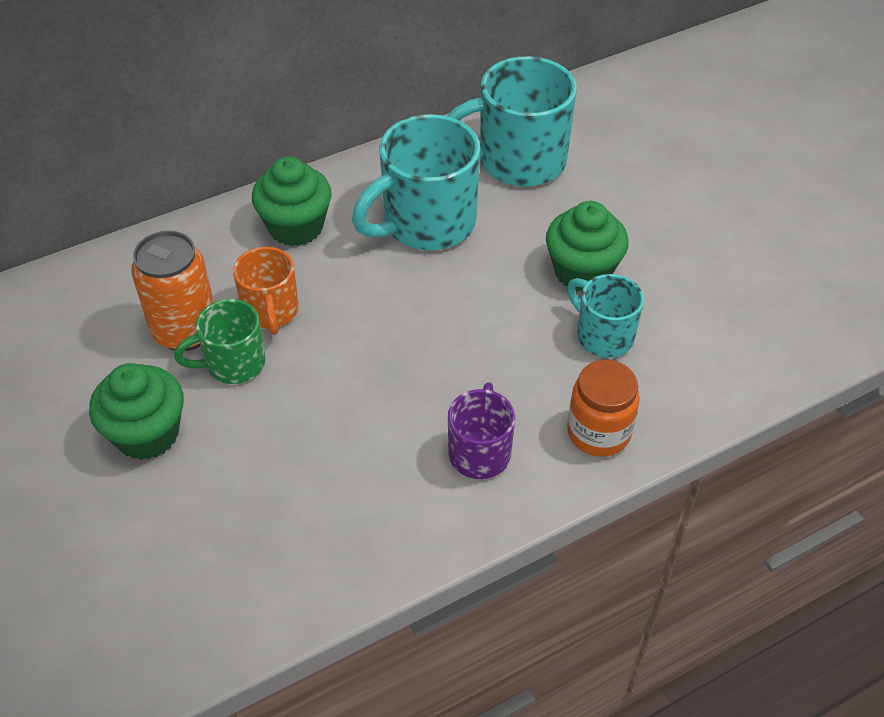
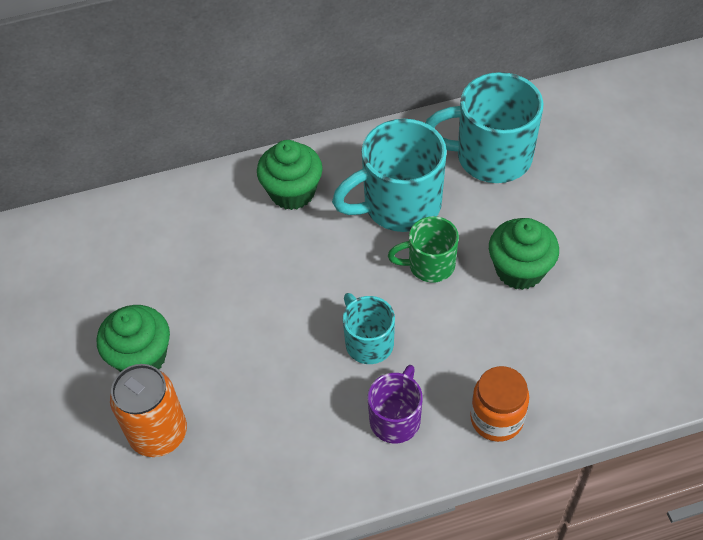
camera: 15 degrees right, 5 degrees up
(185, 331) = (187, 272): orange can -> orange can (158, 433)
(233, 364) = (218, 307): green mug -> green mug (429, 265)
(271, 312) = (257, 266): orange mug -> none
(603, 335) = (522, 332): turquoise mug -> turquoise mug (368, 342)

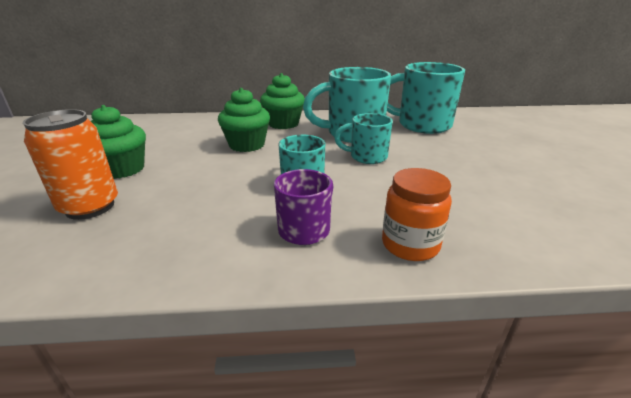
camera: 10 degrees right, 25 degrees down
(429, 265) = (367, 157): green mug -> turquoise mug
(519, 270) = (440, 166): green cupcake -> green cupcake (247, 145)

